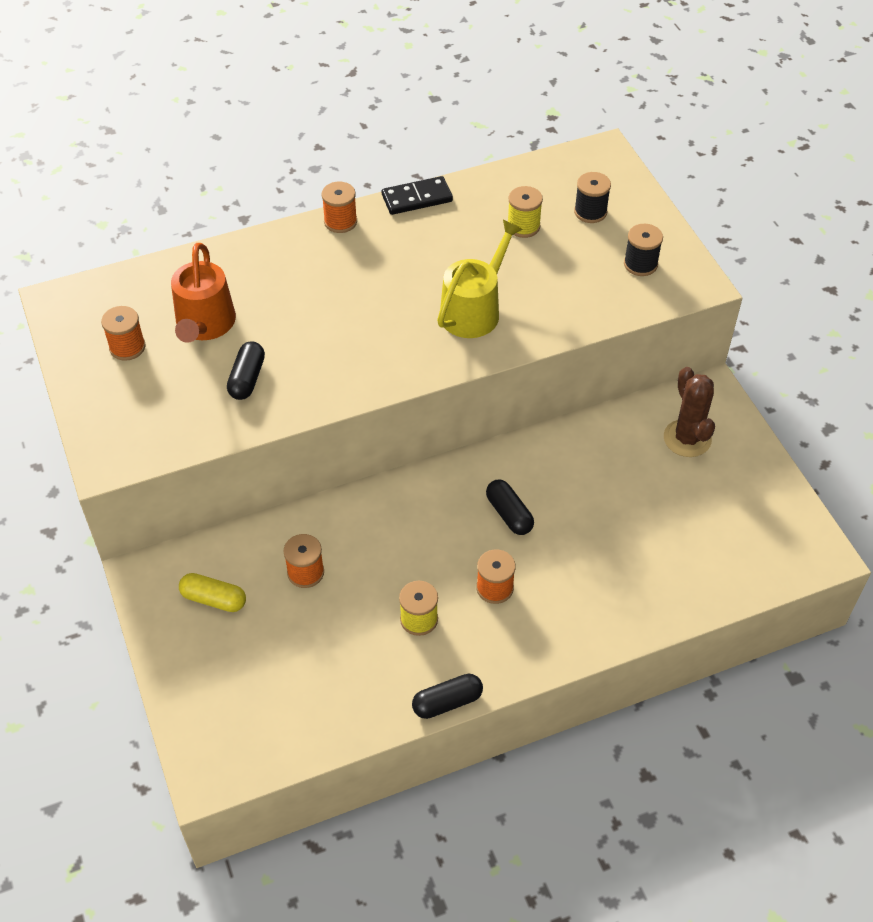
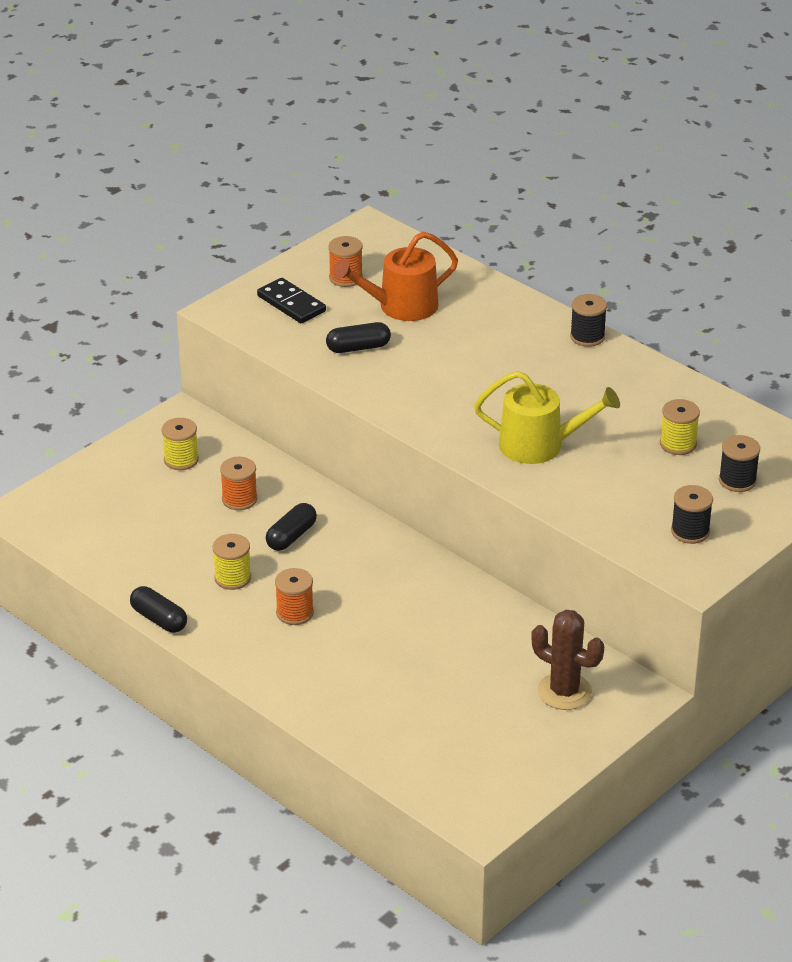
camera: 65 degrees right, 15 degrees down
(214, 599) = (181, 460): yellow capsule -> yellow spool
(340, 222) = (587, 337): orange spool -> black spool
(417, 198) = (658, 370): black domino -> black domino (291, 304)
(509, 514) = (384, 598): black capsule -> black capsule (291, 536)
(687, 438) = (564, 692): brown cactus -> brown cactus turned 75 degrees clockwise

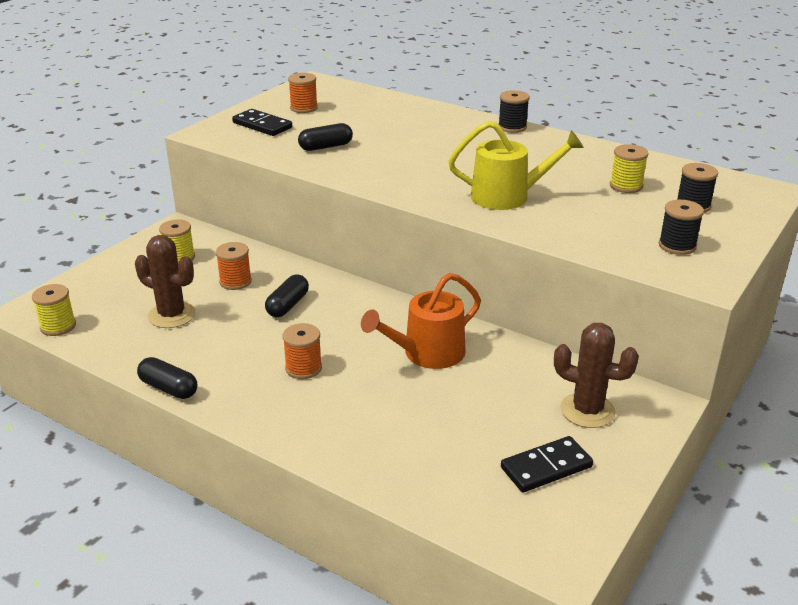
camera: 10 degrees left, 5 degrees down
(167, 535) = (172, 315): none -> brown cactus
(232, 578) = (238, 344): yellow spool -> yellow spool (58, 326)
(401, 306) = (354, 121): orange watering can -> orange watering can (427, 353)
(501, 741) = (546, 467): none -> black domino

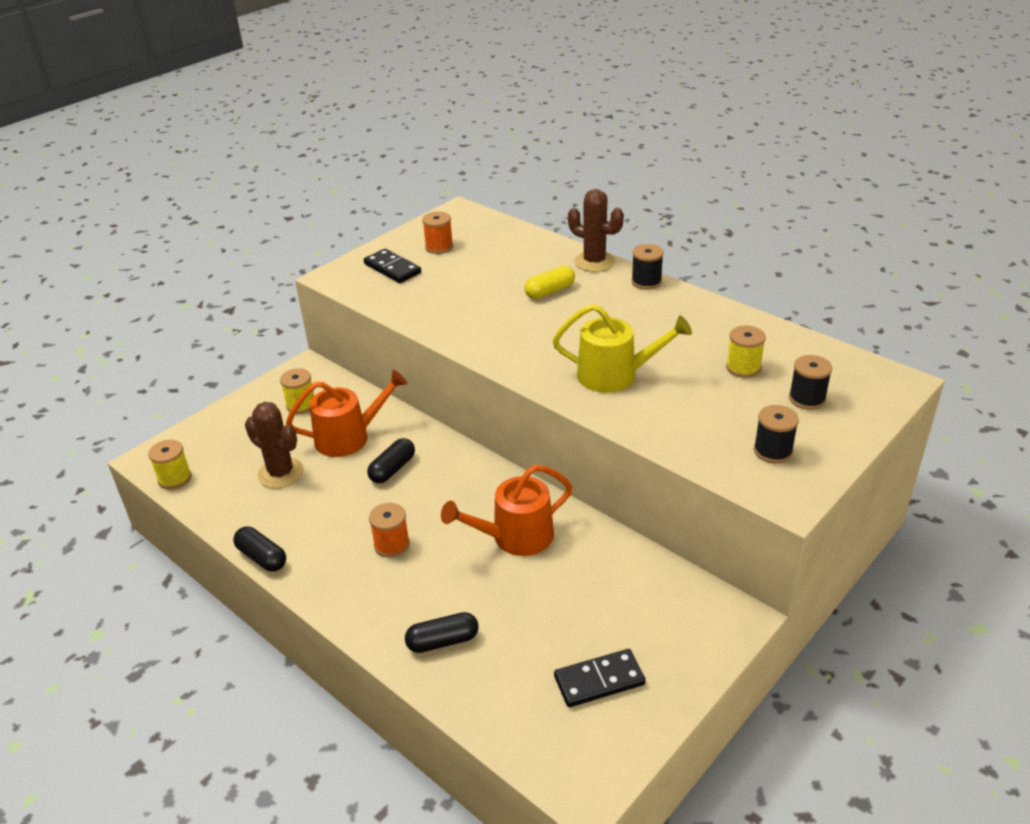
camera: 10 degrees right, 5 degrees up
(235, 281) = (348, 437): orange spool -> orange watering can
(326, 147) = (448, 300): black capsule -> black capsule (443, 641)
(423, 137) = (550, 291): none -> yellow capsule
(587, 410) = (658, 618): brown cactus -> brown cactus (594, 262)

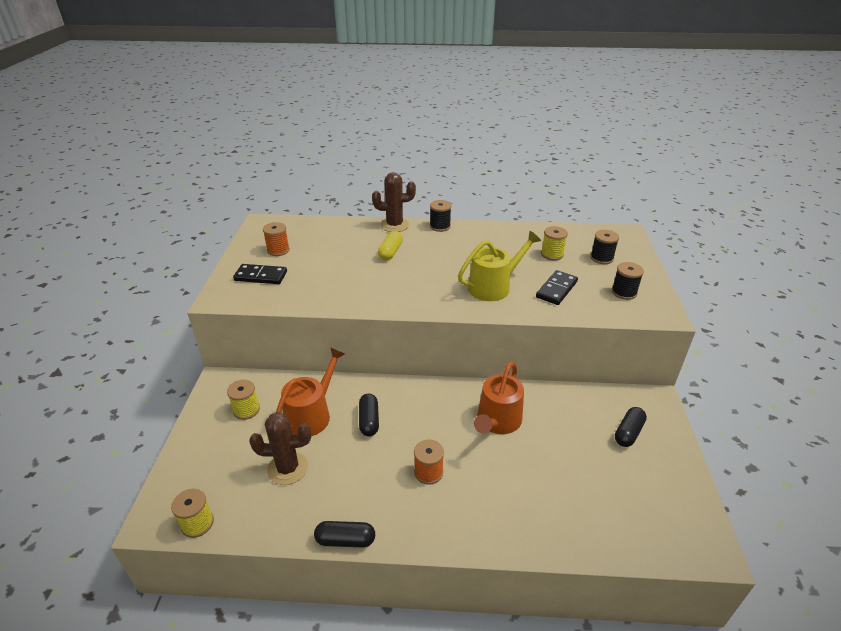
camera: 40 degrees left, 0 degrees up
(443, 641) = (535, 516): black capsule -> black capsule (628, 433)
(599, 681) = (641, 480): black domino -> black domino (556, 289)

